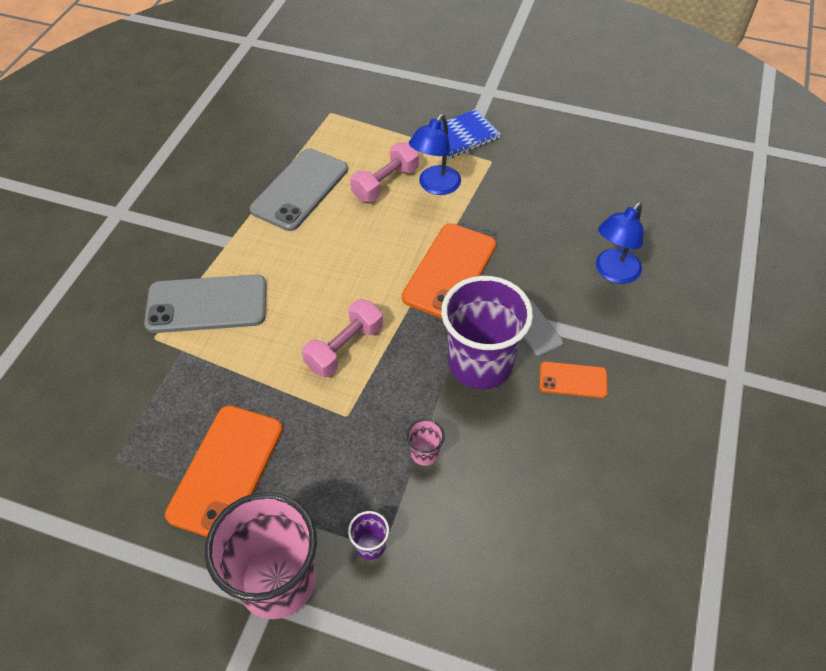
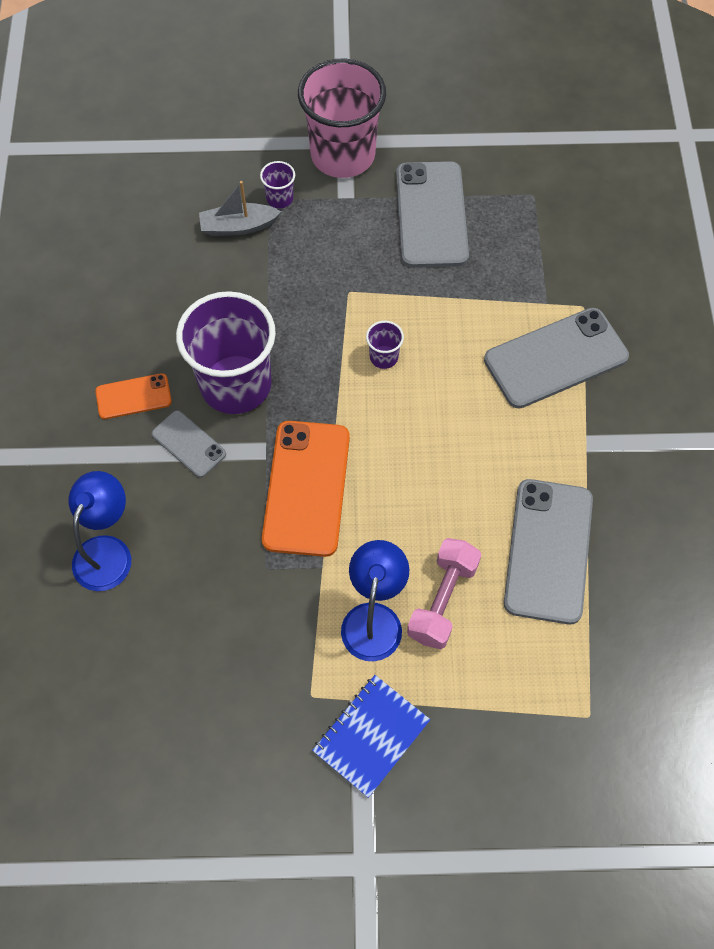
camera: 160 degrees right, 10 degrees up
(226, 471) = (431, 215): orange phone -> grey phone
(344, 348) = (384, 357): pink dumbbell -> purple cup
(425, 453) = (261, 281): pink cup -> none
(426, 525) = (238, 226): none -> grey boat

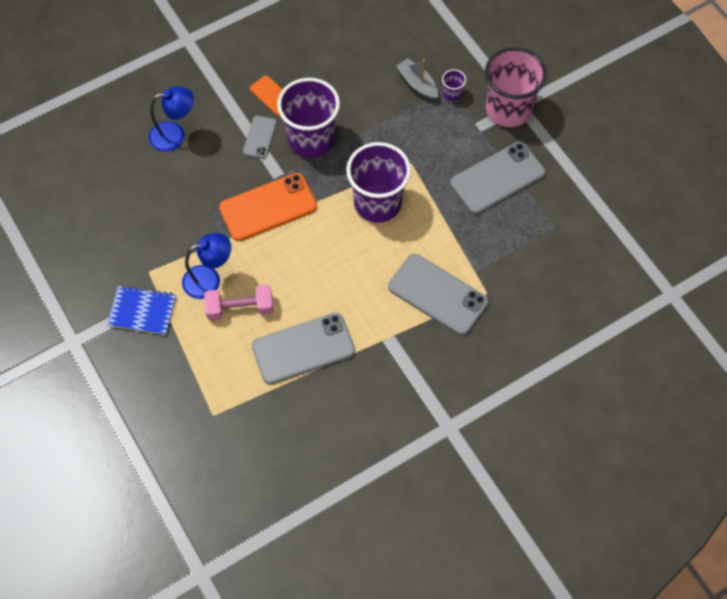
camera: 60 degrees right, 0 degrees up
(384, 357) = (377, 203): purple cup -> purple cup, size x2.46

